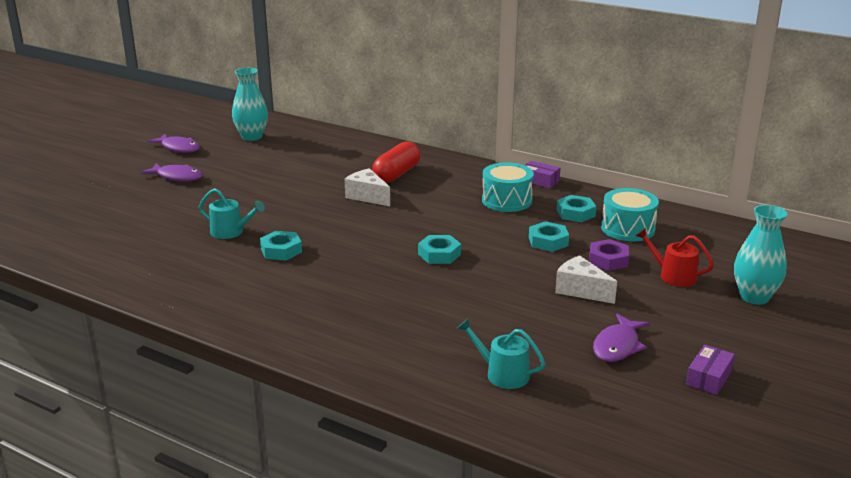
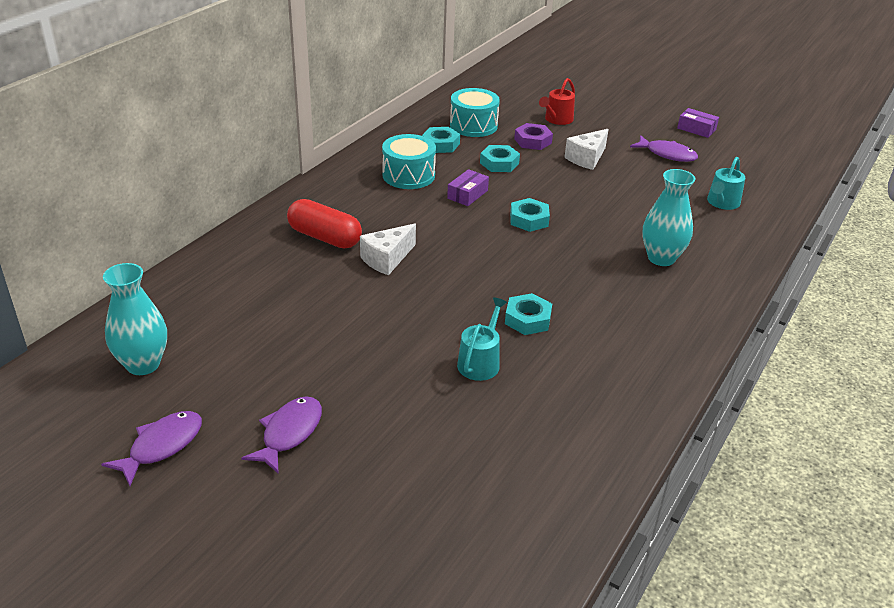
camera: 90 degrees left, 10 degrees up
(539, 181) = (362, 154): purple box -> purple box (467, 194)
(754, 297) = (585, 97): turquoise vase -> turquoise vase (661, 258)

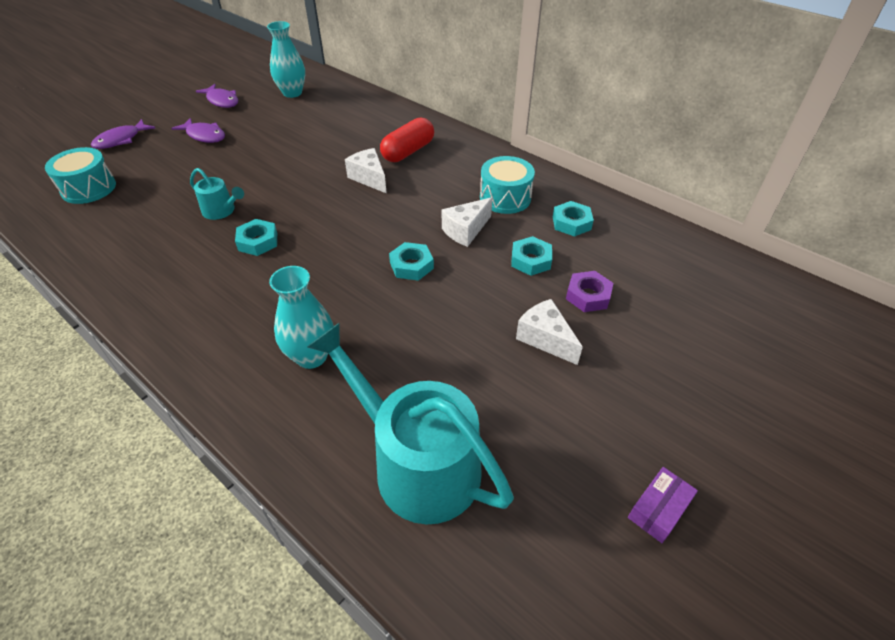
camera: 100 degrees right, 10 degrees up
(467, 194) = (466, 230): purple box -> white cheese
(473, 125) = (621, 251): turquoise drum -> turquoise drum (89, 188)
(557, 119) = (655, 329): red watering can -> none
(667, 154) = (562, 436): purple fish -> purple fish (121, 140)
(722, 203) = (417, 463): turquoise watering can -> turquoise watering can, size x2.15

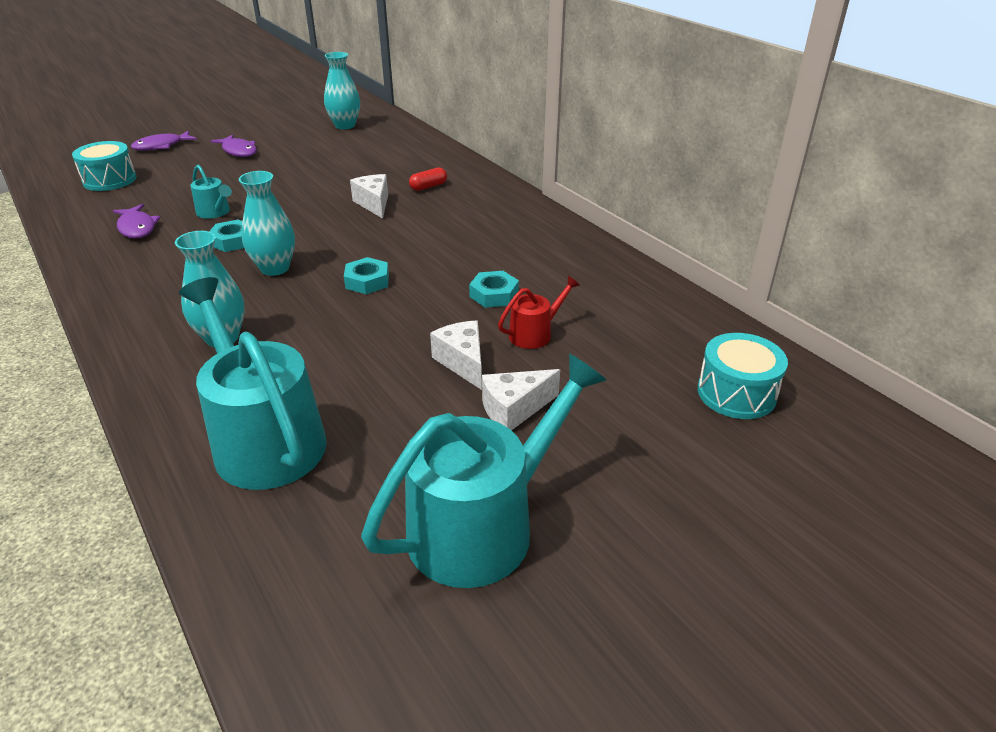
camera: 15 degrees right, 10 degrees down
(222, 101) = (273, 125): purple fish -> purple fish (137, 228)
(317, 266) = (275, 268): none -> turquoise vase
(408, 151) = (428, 186): red capsule -> red capsule, size x0.57
(466, 230) = (442, 260): white cheese -> white cheese (514, 410)
(505, 198) = (503, 238): turquoise drum -> turquoise drum (736, 393)
(571, 223) = (561, 269): turquoise nut -> none
(588, 296) = (535, 334): purple nut -> red watering can
(658, 509) = (482, 525): purple box -> turquoise watering can

